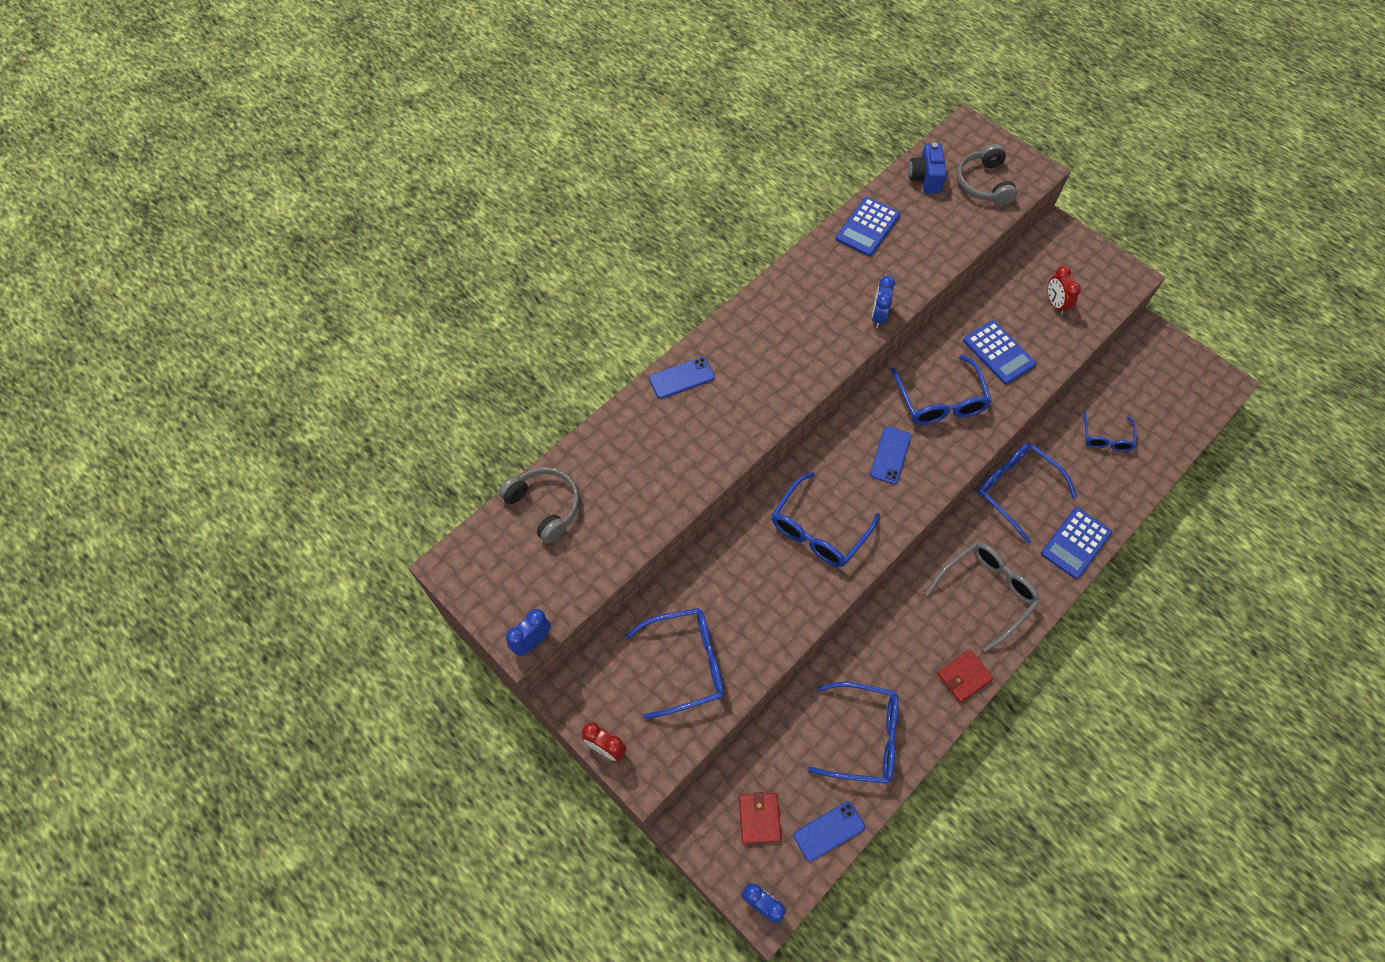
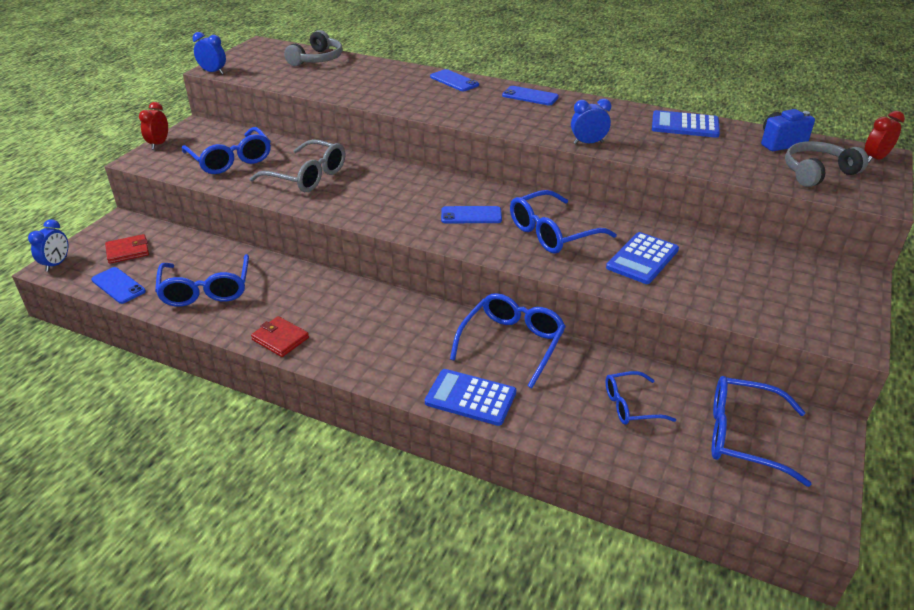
camera: 70 degrees right, 25 degrees down
(753, 322) = (530, 96): none -> blue phone
(818, 530) = (373, 193): blue glasses -> blue glasses (743, 436)
(986, 593) = (378, 340): grey glasses -> grey glasses (307, 176)
(1055, 304) = (746, 288): red clock -> red clock (875, 158)

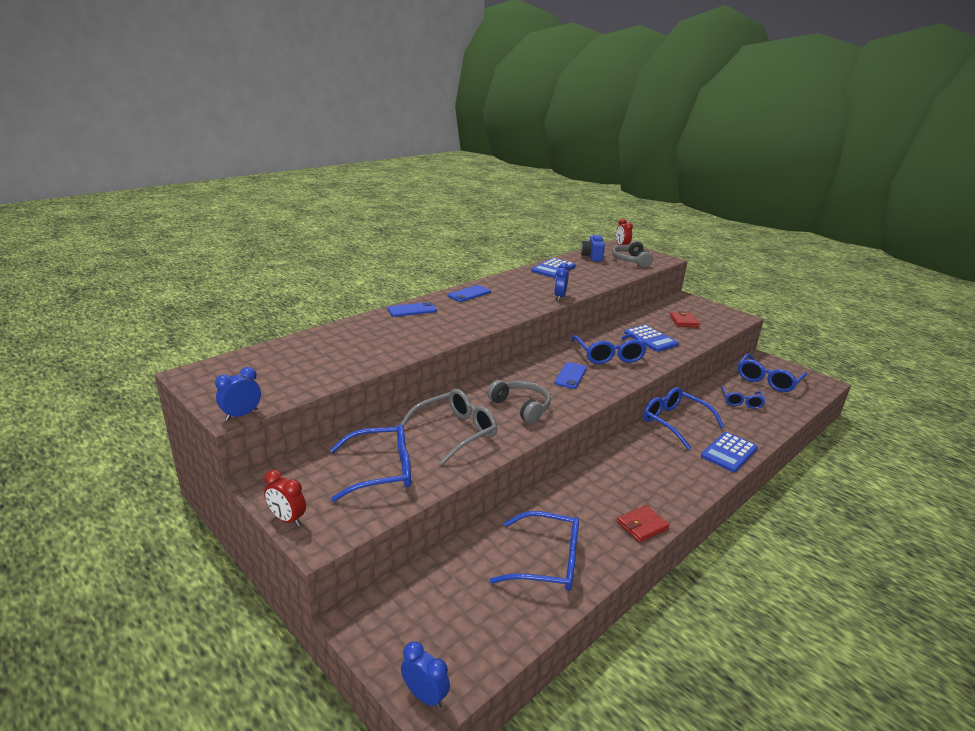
camera: 70 degrees left, 10 degrees down
(118, 285) = (507, 633): blue phone -> none
(128, 251) = (435, 618): red wallet -> red wallet (684, 321)
(317, 59) = (285, 353): grey headphones -> grey headphones (521, 407)

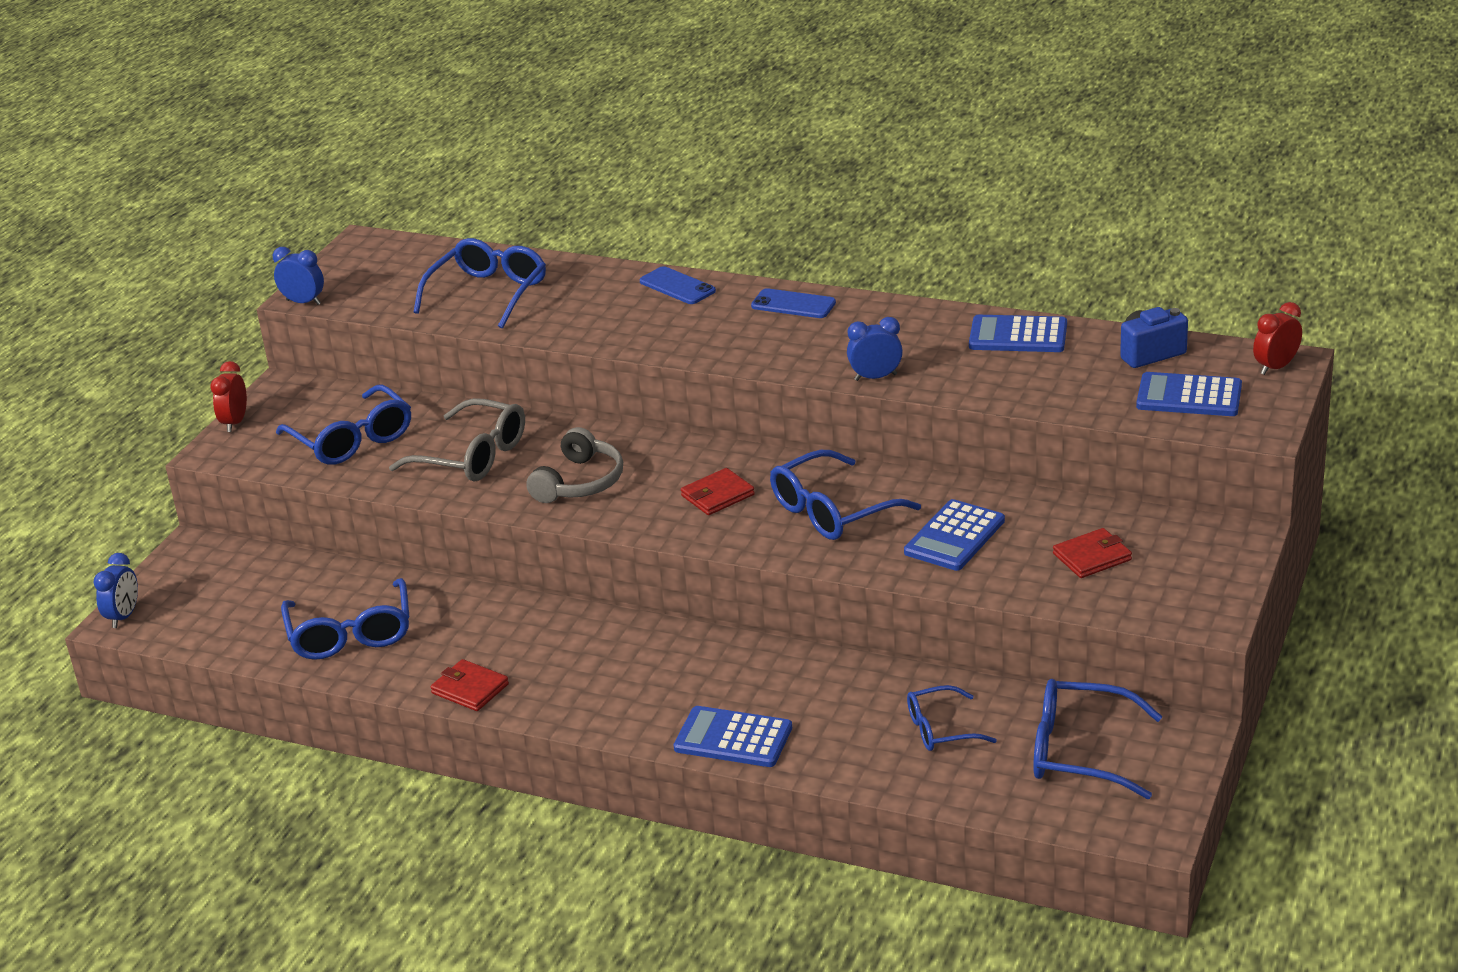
camera: 70 degrees right, 5 degrees up
(570, 376) = (717, 495): blue phone -> red wallet
(631, 260) = (1189, 396): grey headphones -> blue calculator
(674, 422) = (785, 667): blue glasses -> blue glasses (488, 293)

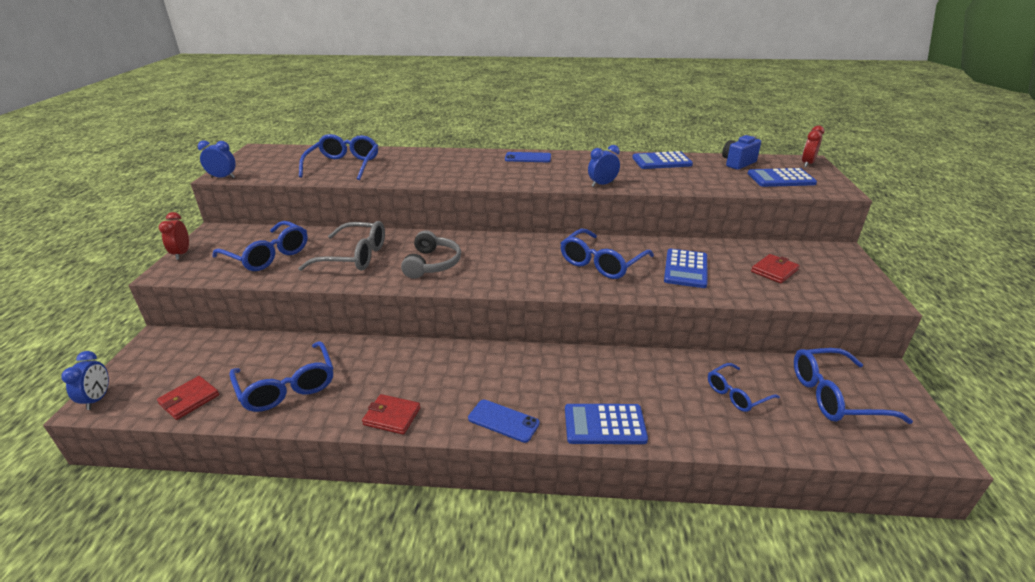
camera: 20 degrees left, 0 degrees up
(677, 286) = (456, 155): blue phone -> blue phone (503, 421)
(717, 495) = (525, 262): red wallet -> red wallet (189, 399)

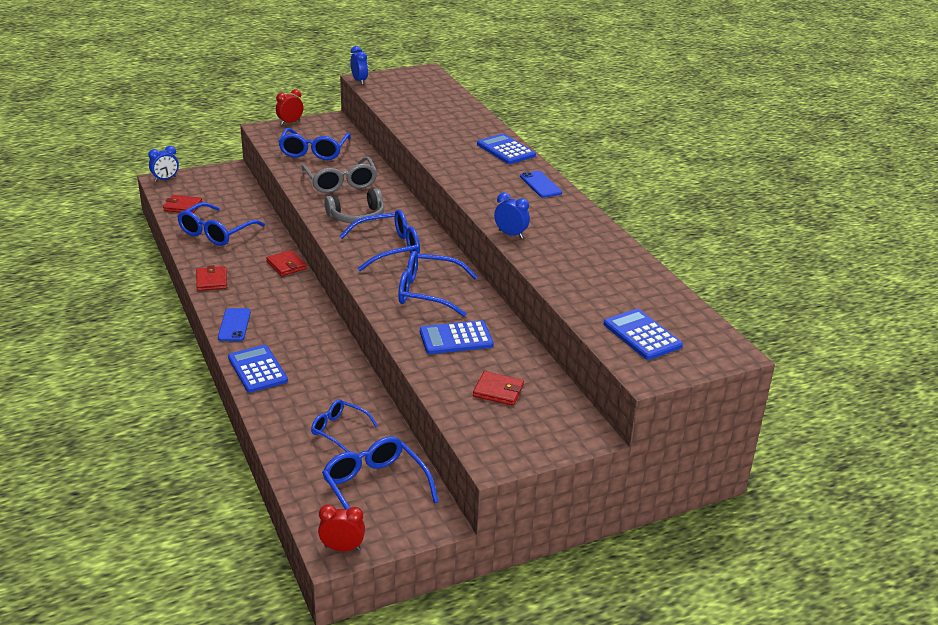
camera: 60 degrees right, 0 degrees up
(344, 165) = (429, 113): blue glasses -> blue glasses (388, 248)
(412, 351) = (286, 265): none -> red wallet
(661, 161) = (615, 256): blue calculator -> blue calculator (506, 150)
(737, 163) = (664, 303): blue camera -> none
(807, 164) = (720, 351): red clock -> red clock (342, 548)

